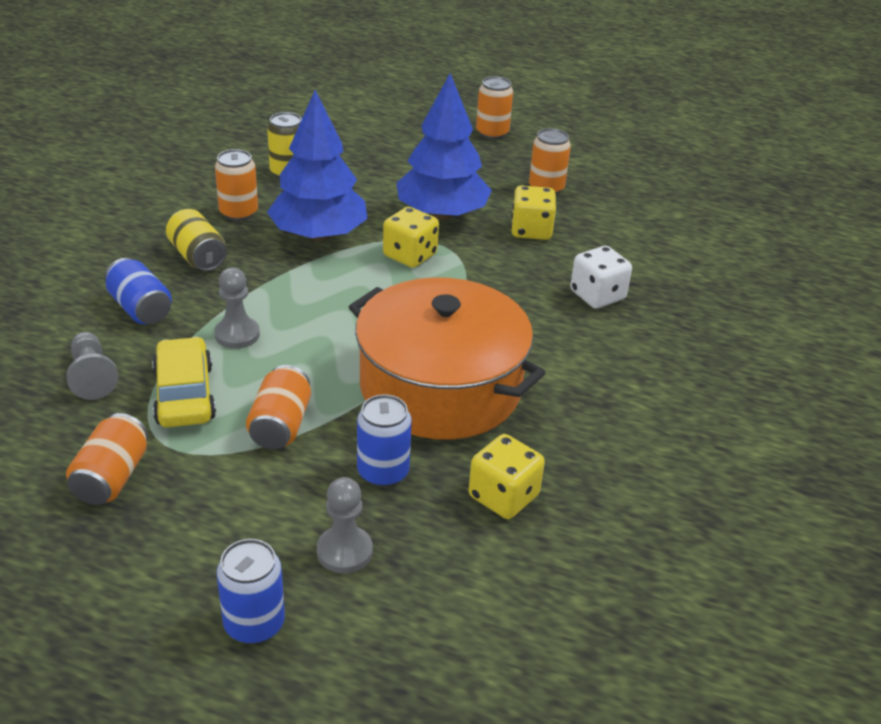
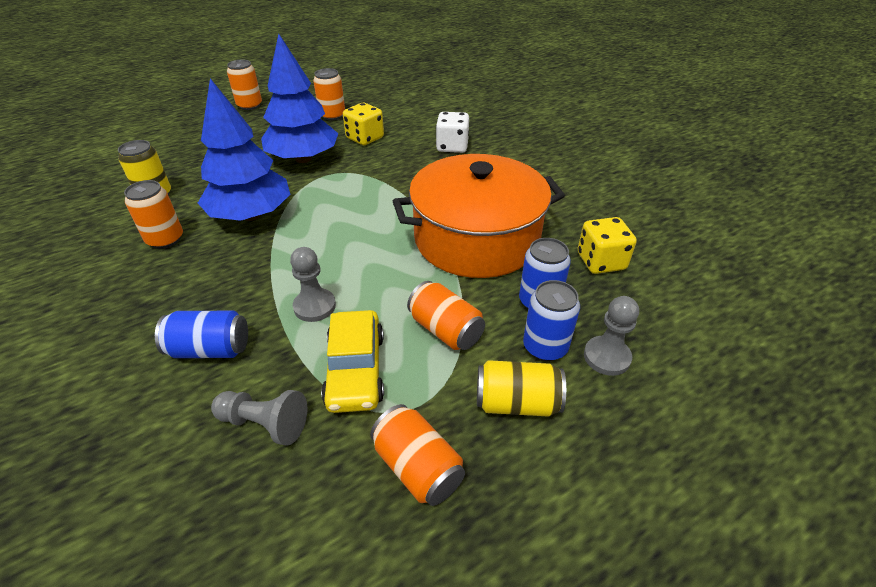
camera: 50 degrees left, 5 degrees up
(185, 394) = (355, 369): yellow car -> yellow car turned 120 degrees counterclockwise
(198, 256) = (188, 285): yellow can -> yellow can (517, 403)
(254, 624) = (656, 443): blue can -> blue can (545, 347)
(410, 255) = (328, 189): yellow dice -> none

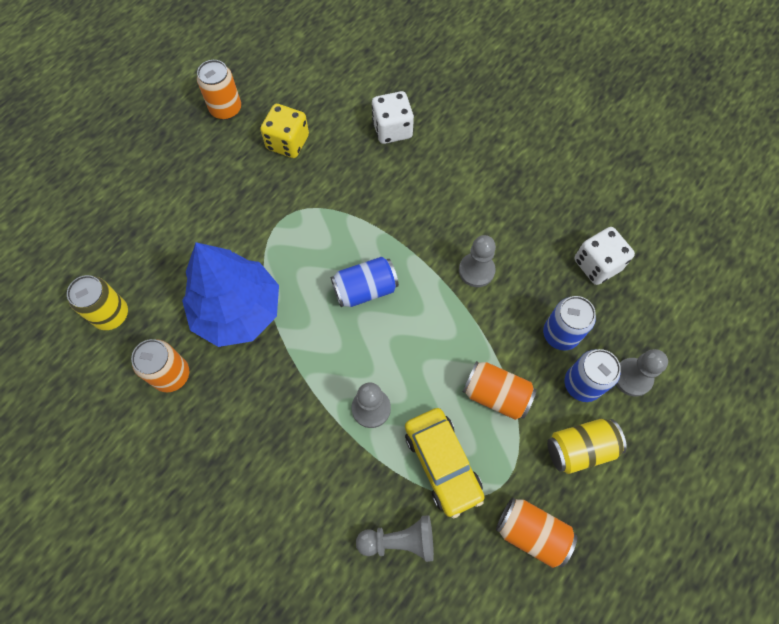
camera: 20 degrees left, 25 degrees up
(210, 349) = (309, 488): blue can -> blue can (365, 289)
(249, 105) = (110, 118): orange can -> none
(303, 159) = (238, 201): blue tree -> none
(476, 238) = (476, 270): orange pot -> grey pawn
(601, 261) = (597, 264): yellow dice -> white dice

